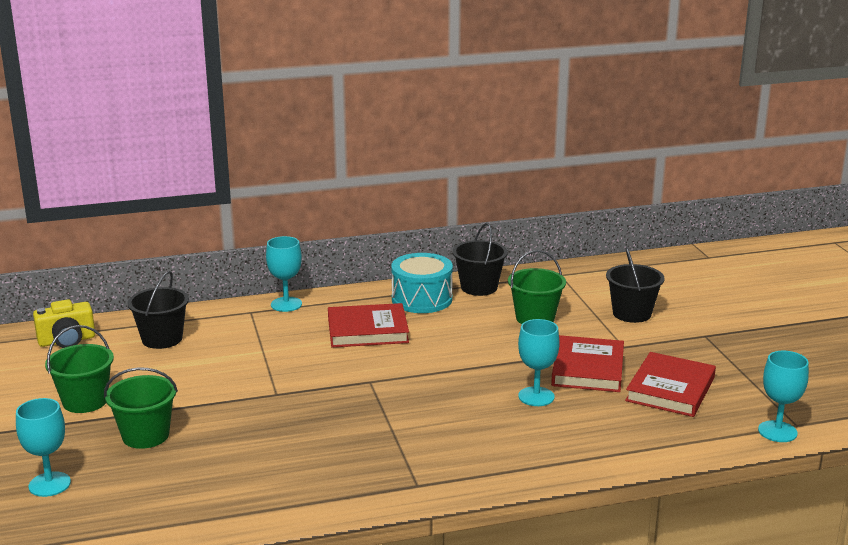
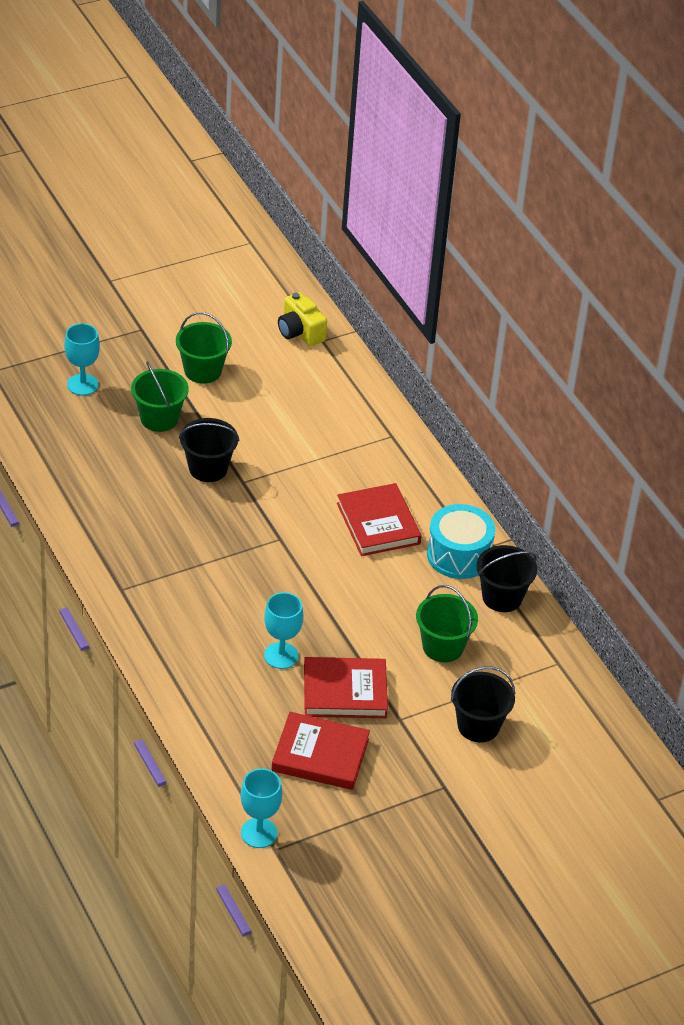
camera: 75 degrees right, 20 degrees up
(162, 339) = (321, 389): black bucket -> black bucket (208, 468)
(286, 304) = (415, 457): turquoise goblet -> none

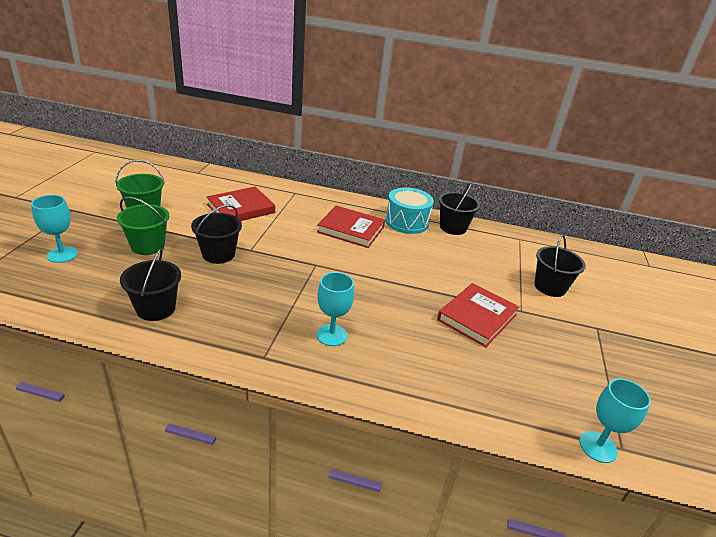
camera: 50 degrees left, 10 degrees down
(95, 491) = (156, 308): none -> black bucket
(281, 655) = (417, 323): turquoise goblet -> turquoise goblet (332, 335)
(300, 332) = (179, 174): yellow camera -> none
(320, 755) = (530, 362): red book -> red book (241, 208)
(443, 647) = (472, 263): green bucket -> none

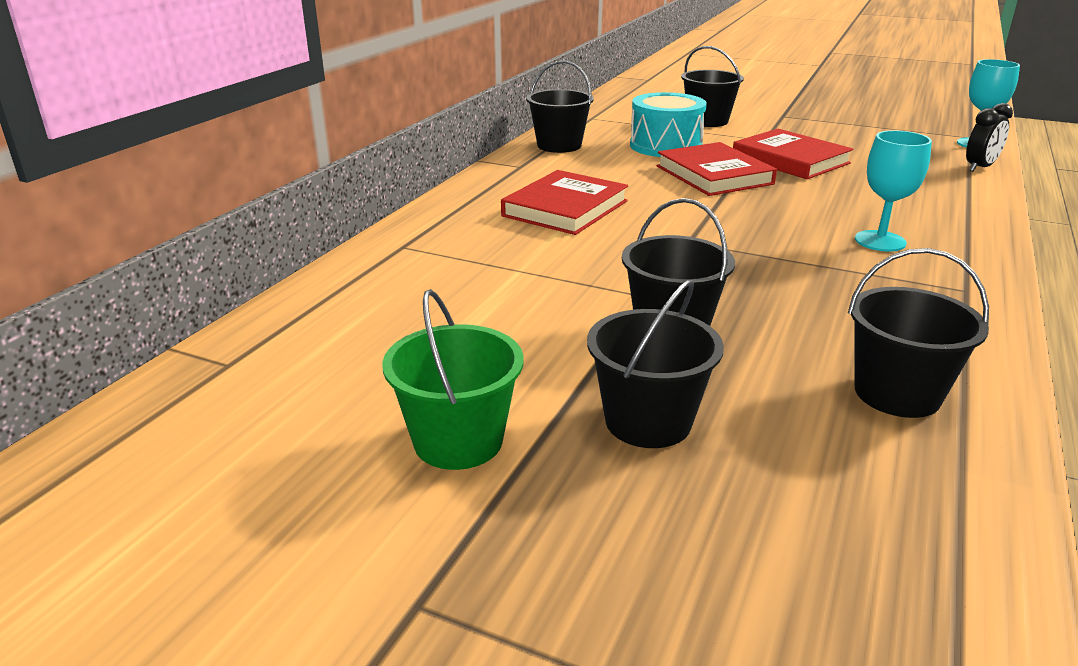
camera: 75 degrees left, 5 degrees down
(62, 254) = (719, 576): turquoise goblet -> none
(148, 246) = (648, 421): green bucket -> black bucket
(241, 208) = (466, 304): red book -> red book (714, 175)
(406, 222) = (539, 170): turquoise drum -> turquoise drum (665, 146)
(518, 429) = (980, 168): none -> black clock

